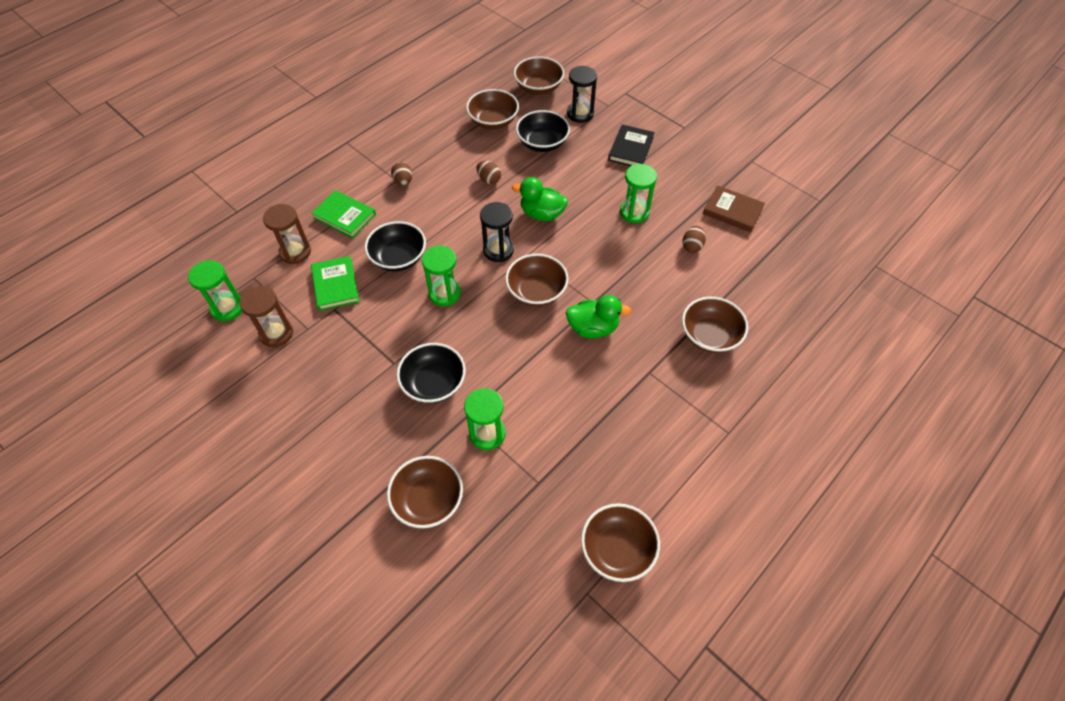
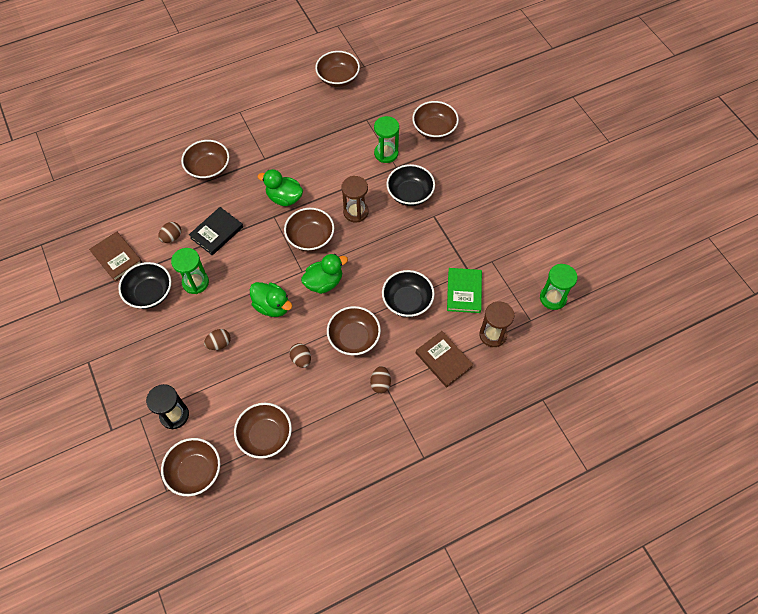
camera: 160 degrees left, 5 degrees up
(276, 333) = (516, 264): brown hourglass -> brown hourglass (355, 212)
(344, 216) = (443, 360): green book -> brown book
(444, 210) = (354, 338): none -> brown bowl
(445, 293) = (380, 258): green hourglass -> none
(498, 250) = (324, 282): black hourglass -> green duck
(542, 143) = (231, 388): black bowl -> black bowl (150, 293)
(575, 170) = (219, 344): none -> brown egg
(631, 149) = (154, 352): black book -> black book (216, 232)

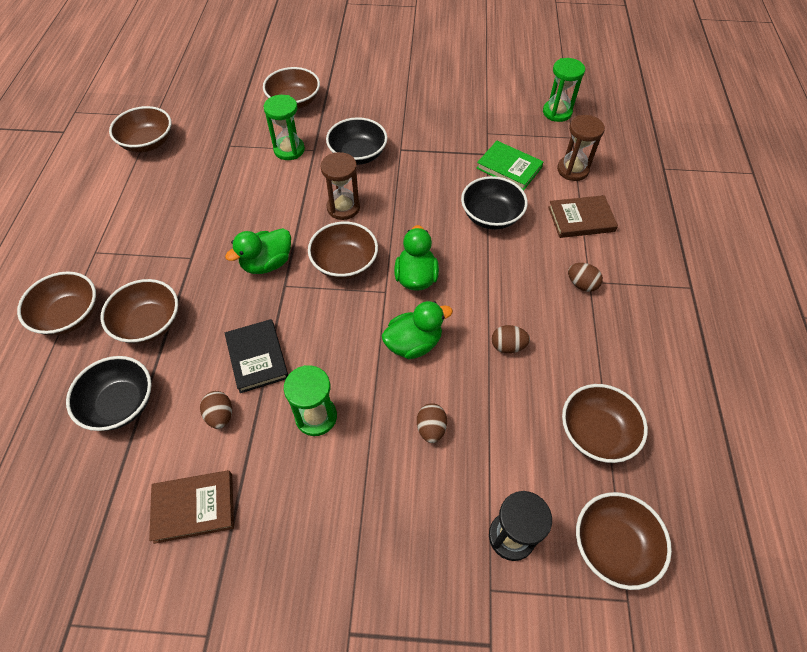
camera: 60 degrees left, 5 degrees down
(150, 293) = (290, 485): black bowl -> black bowl (120, 404)
(354, 338) = (509, 282): brown bowl -> brown bowl (69, 316)

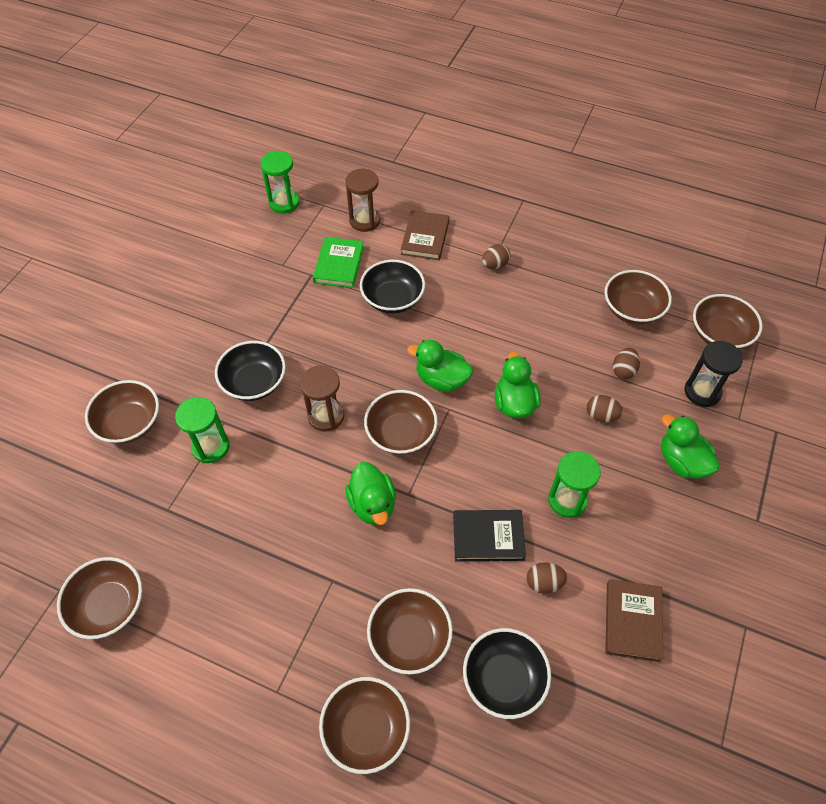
camera: 70 degrees left, 0 degrees up
(402, 527) = (681, 461): none -> green duck
(507, 346) = (539, 336): brown egg -> brown egg (623, 370)
(509, 168) = (339, 265): green book -> green book turned 45 degrees counterclockwise

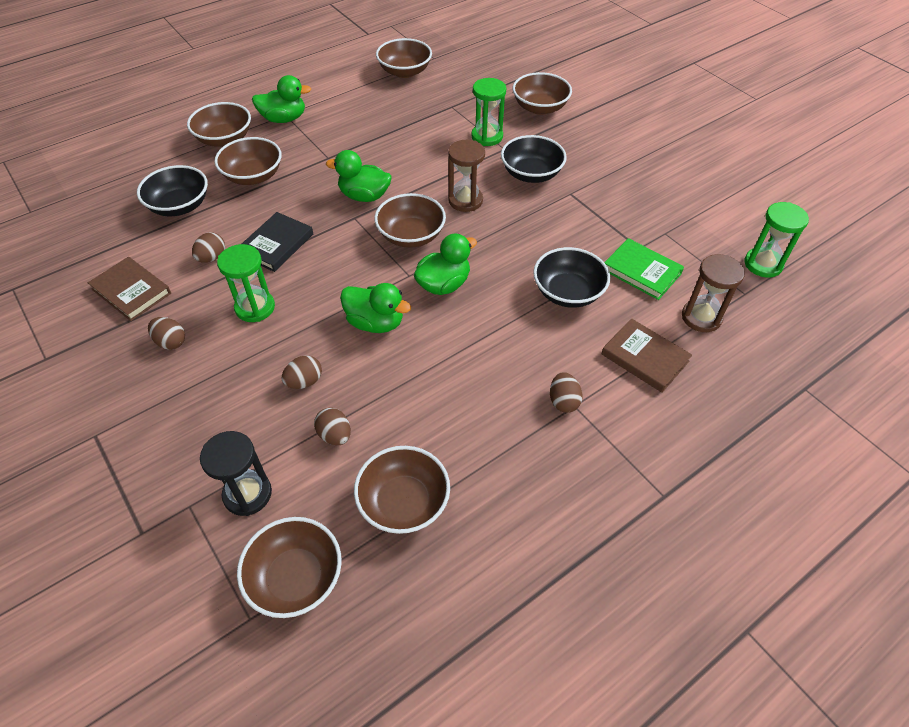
camera: 120 degrees right, 5 degrees down
(648, 537) = (171, 342): none -> brown egg
(681, 461) = (201, 415): green duck -> green duck (284, 119)

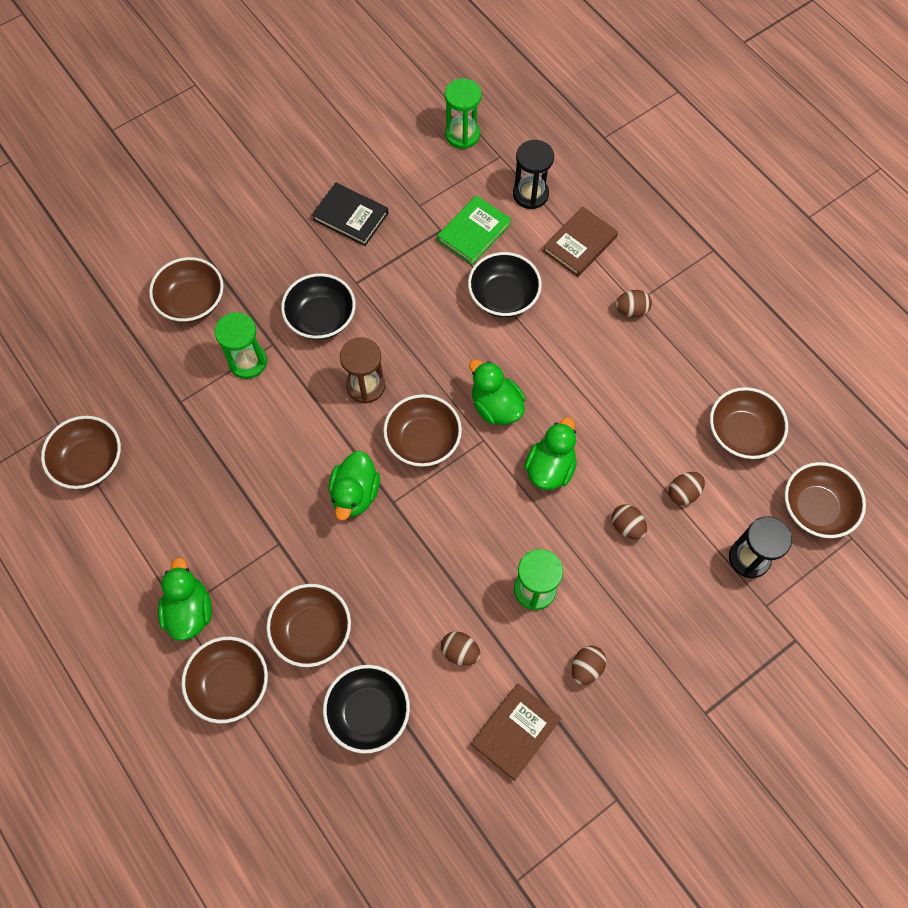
camera: 90 degrees left, 15 degrees up
(276, 244) = (438, 582): black book -> black book (350, 217)
(701, 317) = (530, 194): brown hourglass -> black hourglass

